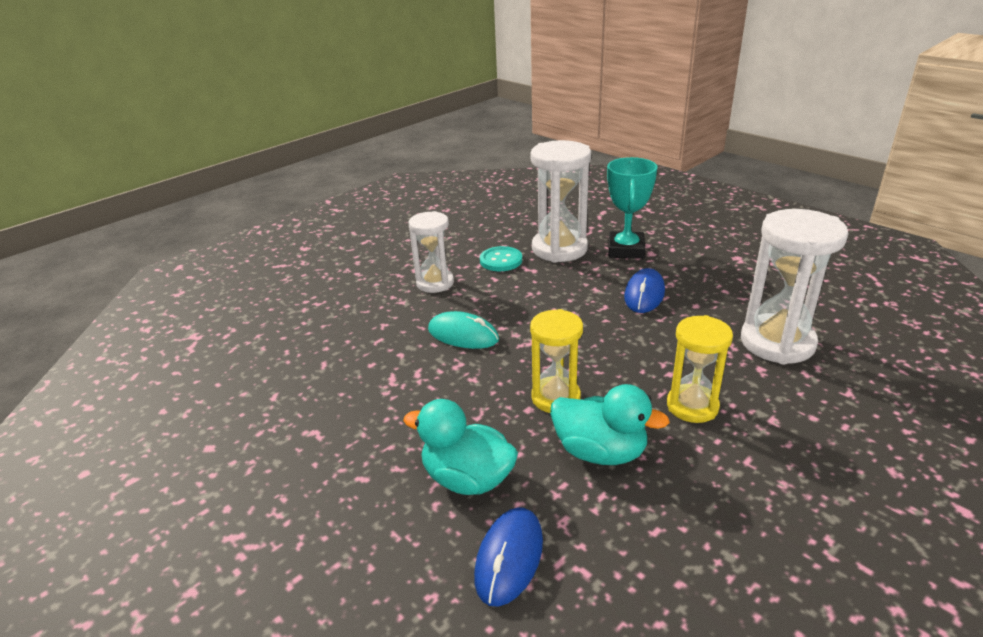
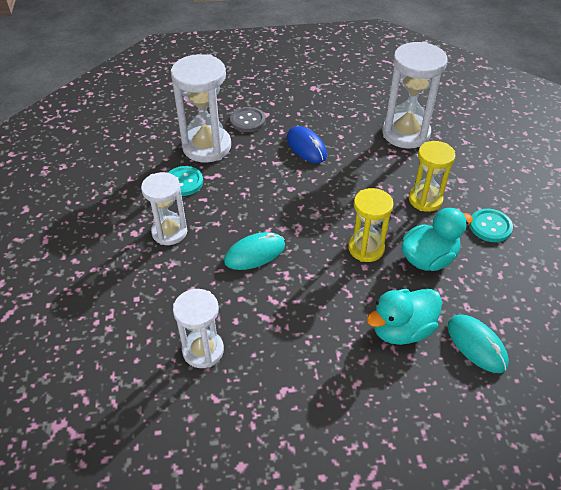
camera: 55 degrees left, 15 degrees up
(321, 364) = (203, 350): none -> white hourglass
(509, 558) = (476, 345): blue mouse -> turquoise mouse
(625, 250) = (248, 121): turquoise trophy -> grey button
(729, 482) = (490, 226): none -> turquoise button

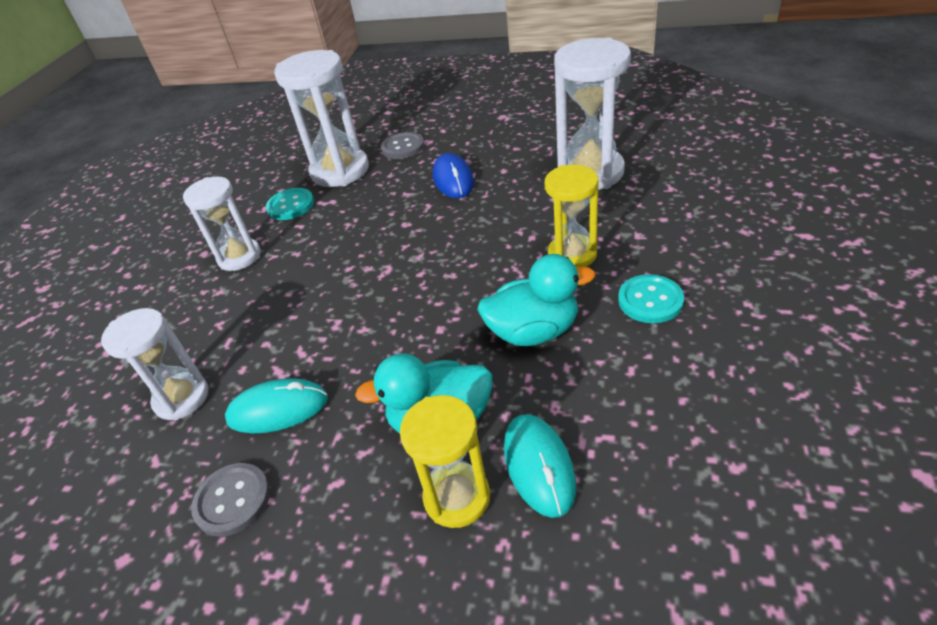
camera: 25 degrees right, 5 degrees down
(255, 253) = (315, 293): turquoise mouse -> turquoise mouse (278, 409)
(293, 410) = (232, 500): none -> grey button
(366, 248) = (455, 306): yellow hourglass -> yellow hourglass (457, 497)

